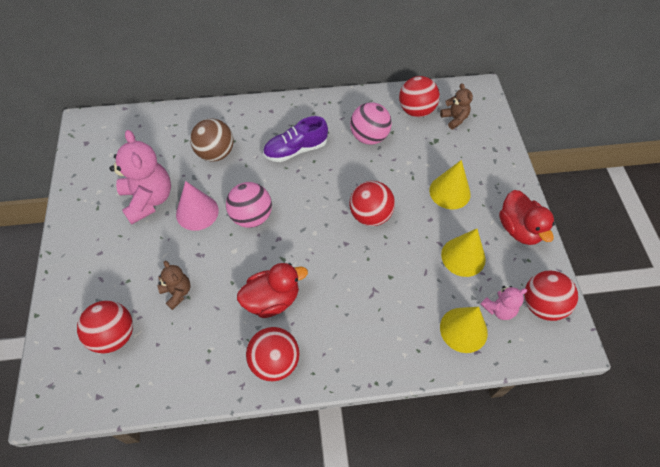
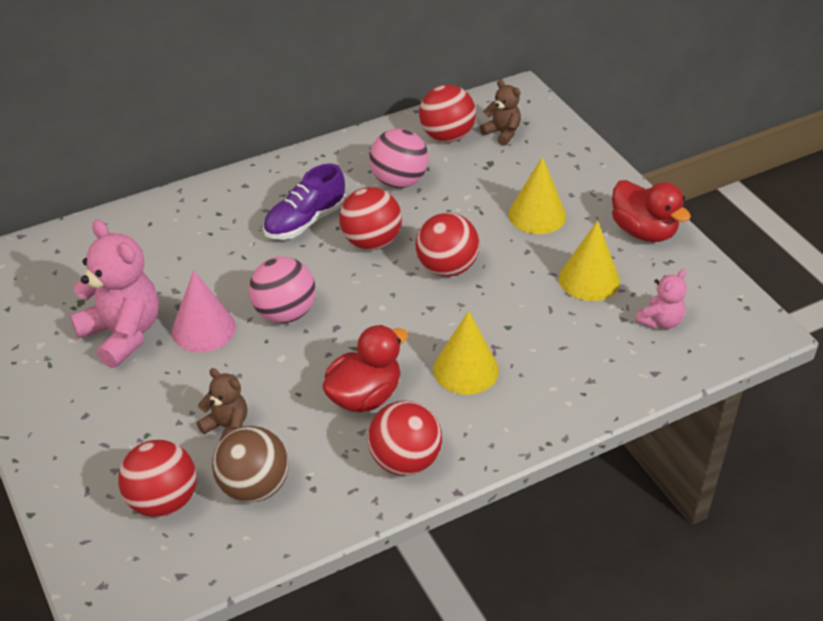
camera: 20 degrees left, 15 degrees down
(215, 153) = (191, 254): brown ball -> brown ball (254, 487)
(463, 329) = (628, 355): yellow cone -> yellow cone (465, 369)
(542, 305) = (709, 302): red ball -> red ball (371, 242)

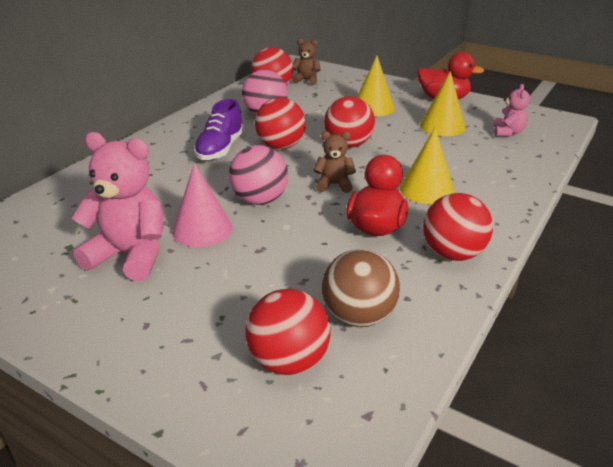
camera: 30 degrees left, 10 degrees down
(227, 427) = (290, 284): brown teddy bear -> brown teddy bear (334, 185)

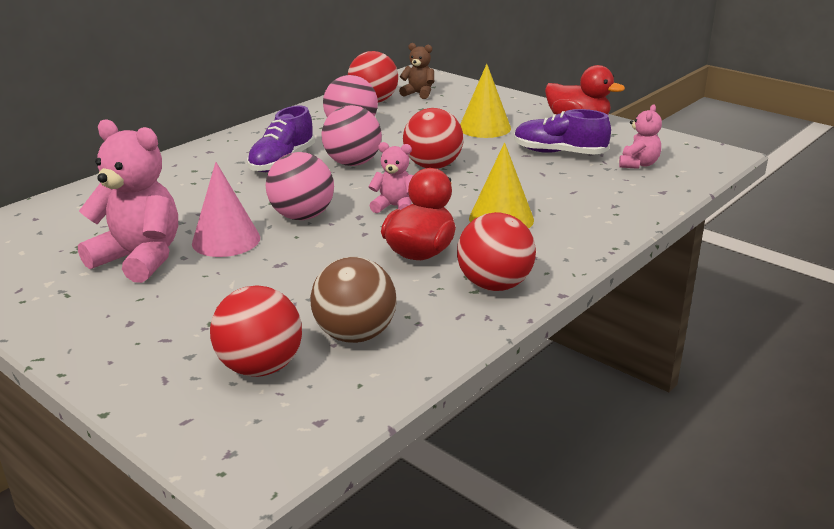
camera: 10 degrees right, 5 degrees down
(281, 146) = (353, 163): red ball -> pink ball
(334, 185) = (394, 207): brown teddy bear -> pink teddy bear
(442, 126) = (559, 153): yellow cone -> purple shoe

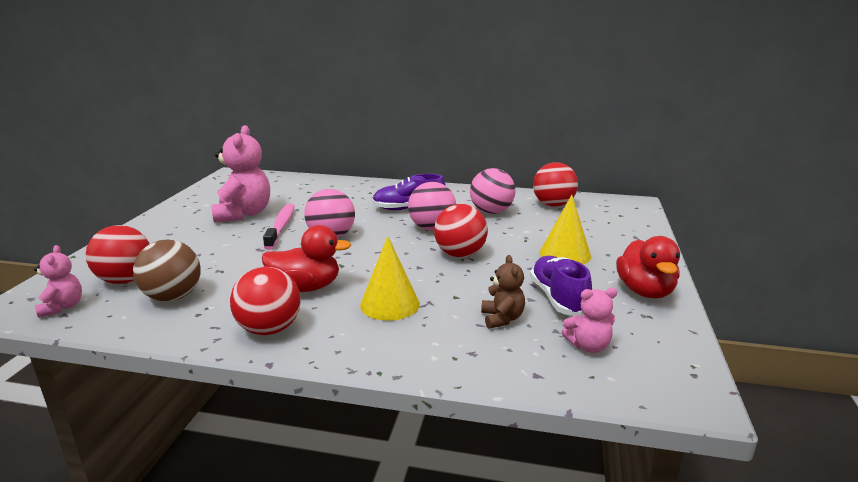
camera: 60 degrees right, 5 degrees down
(226, 240) = (281, 226): pink cone -> pink toothbrush
(394, 207) = (373, 260): pink teddy bear -> pink teddy bear (62, 307)
(418, 93) = (595, 214): brown teddy bear -> brown teddy bear (502, 319)

